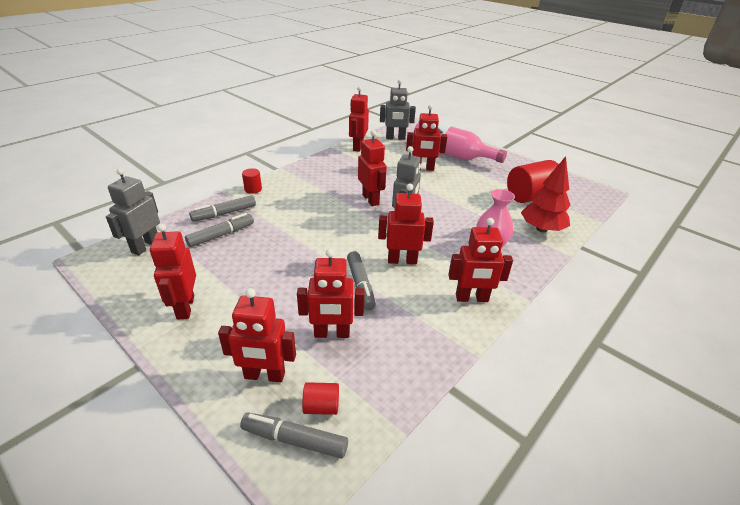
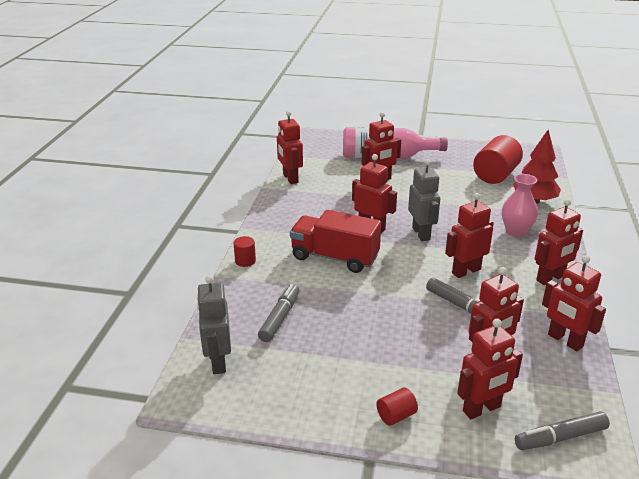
camera: 30 degrees left, 5 degrees down
(185, 307) = (342, 394): red robot -> red robot (565, 341)
(224, 213) = (252, 296): grey marker -> none
(315, 210) = (335, 257): none -> red truck
(321, 406) = (549, 407): red cylinder -> red cylinder (396, 416)
(395, 138) = (314, 157): grey robot -> none

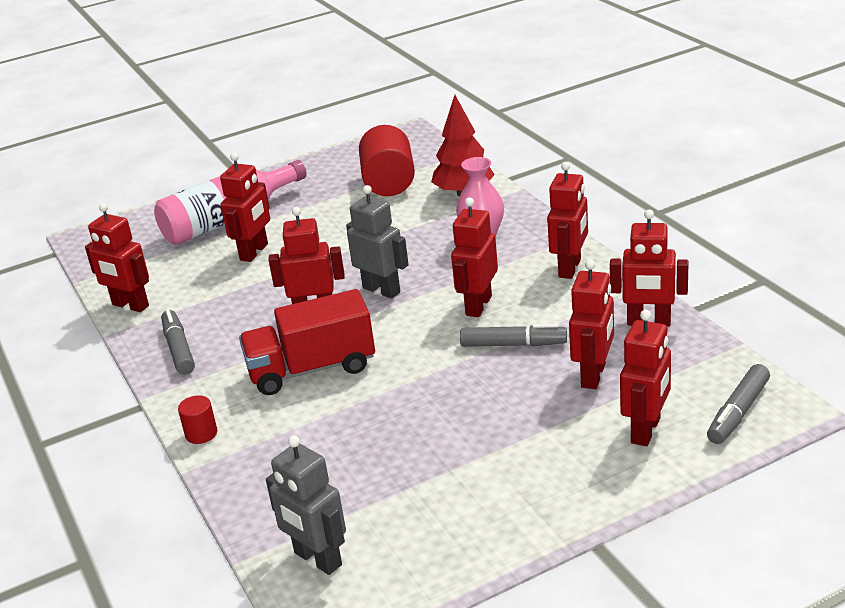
camera: 35 degrees left, 0 degrees up
(280, 318) = (330, 470): grey marker -> grey marker (179, 349)
(396, 416) = (575, 488): red cylinder -> none

